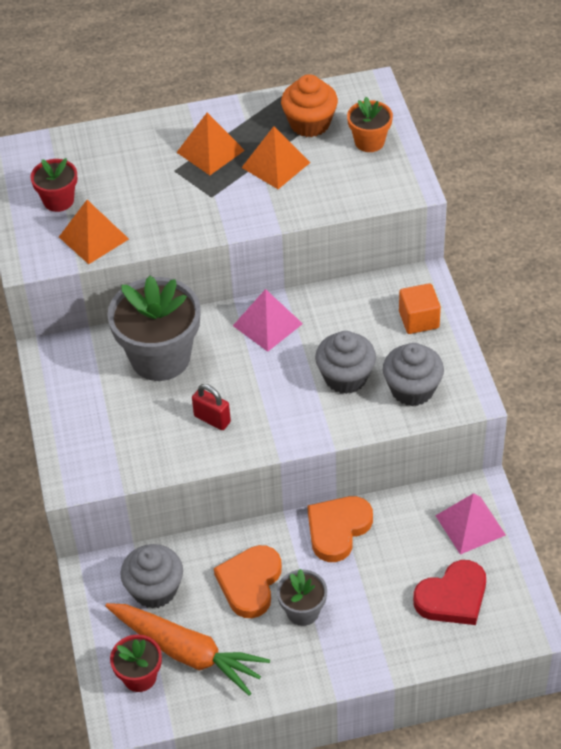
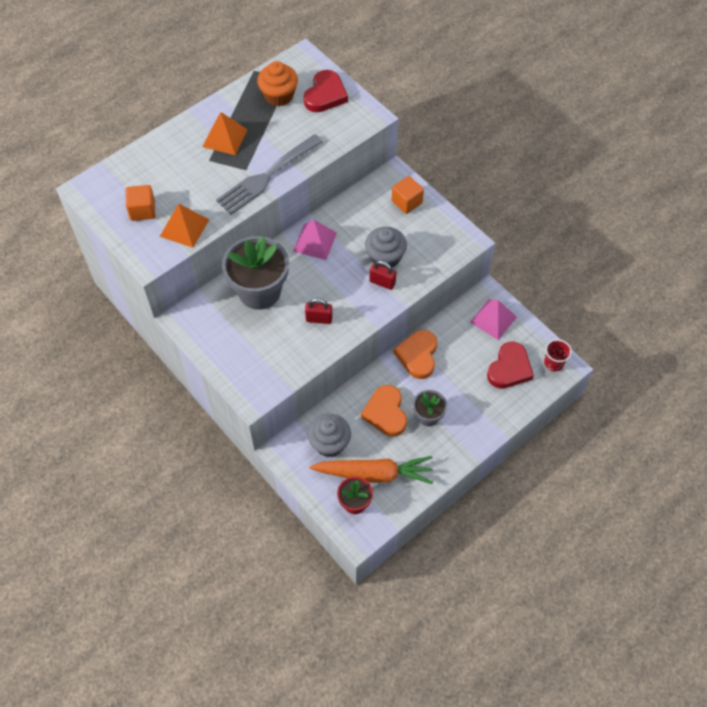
camera: 30 degrees left, 10 degrees up
(58, 200) = (142, 210): red flower pot -> orange cube
(232, 213) = (267, 176): none -> grey fork
(275, 165) = (274, 132): orange pyramid -> none
(322, 406) = (382, 282): none -> red padlock
(369, 142) = (325, 95): orange flower pot -> red heart
(412, 389) = (430, 249): grey cupcake -> none
(520, 616) = (553, 363): none -> red cup

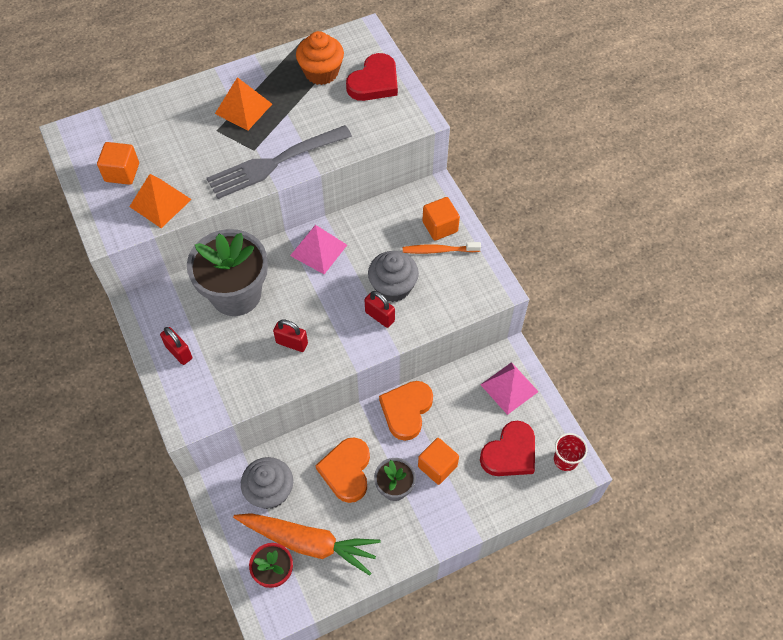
camera: 15 degrees right, 0 degrees up
(229, 347) = (179, 352): none -> red padlock
(412, 221) = (439, 250): none -> orange toothbrush
(456, 392) = (437, 466): none -> orange cube

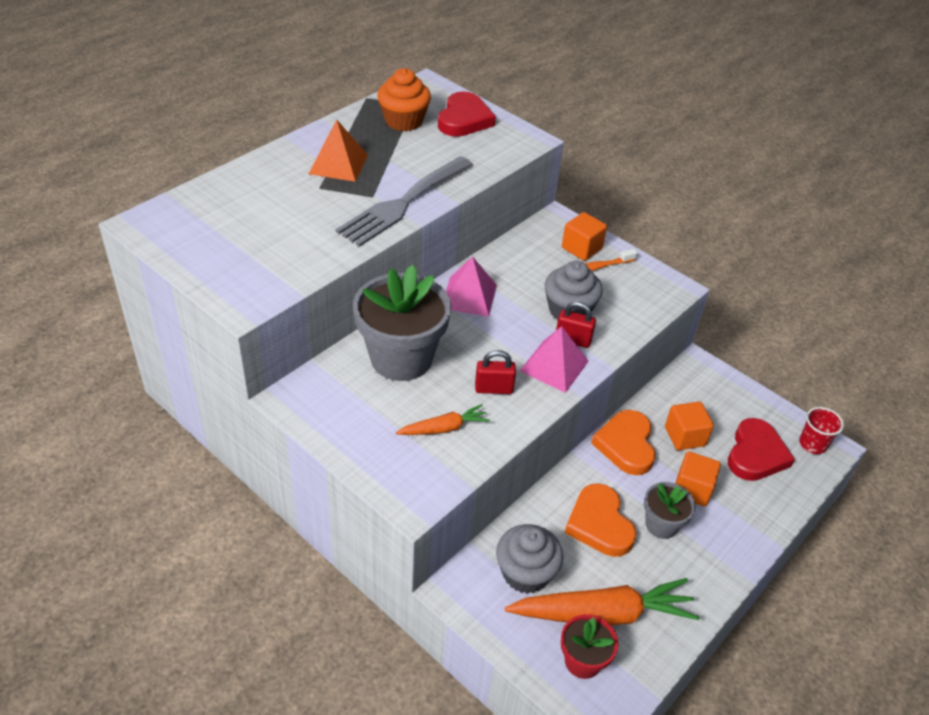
camera: 25 degrees left, 15 degrees down
(122, 172) = (229, 245): orange cube -> orange cube (685, 436)
(160, 203) = (293, 263): orange pyramid -> none
(179, 352) = (367, 432): red padlock -> none
(236, 366) = (444, 428): none -> orange carrot
(509, 388) = (715, 395): pink pyramid -> pink pyramid (554, 366)

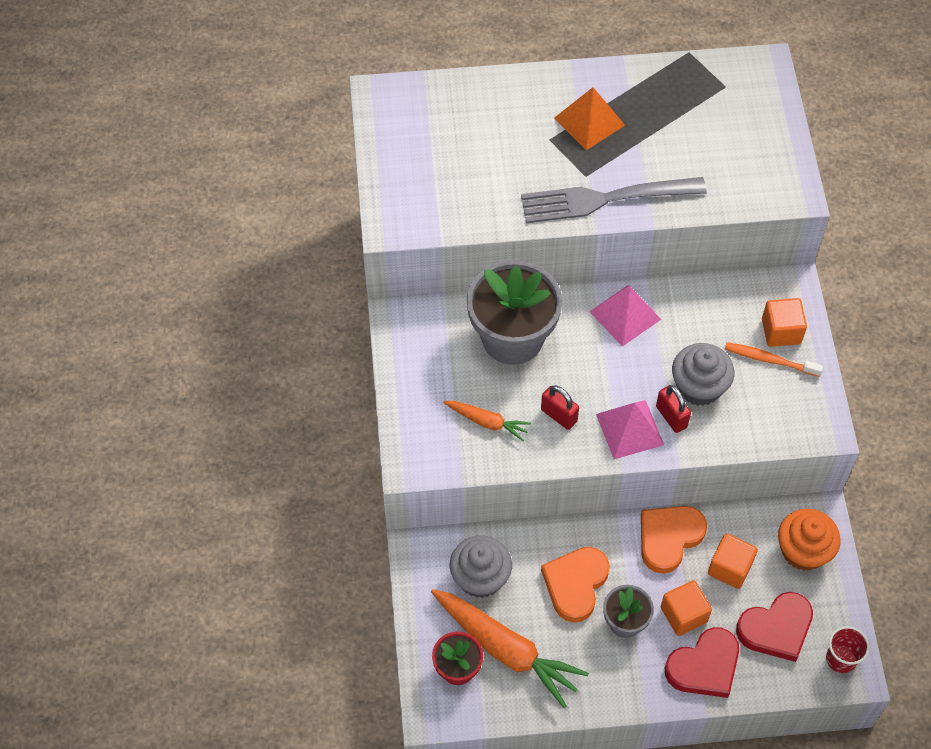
camera: 45 degrees right, 15 degrees up
(403, 121) = (696, 102): orange cupcake -> orange cupcake (803, 551)
(464, 119) = (756, 132): red heart -> red heart (704, 666)

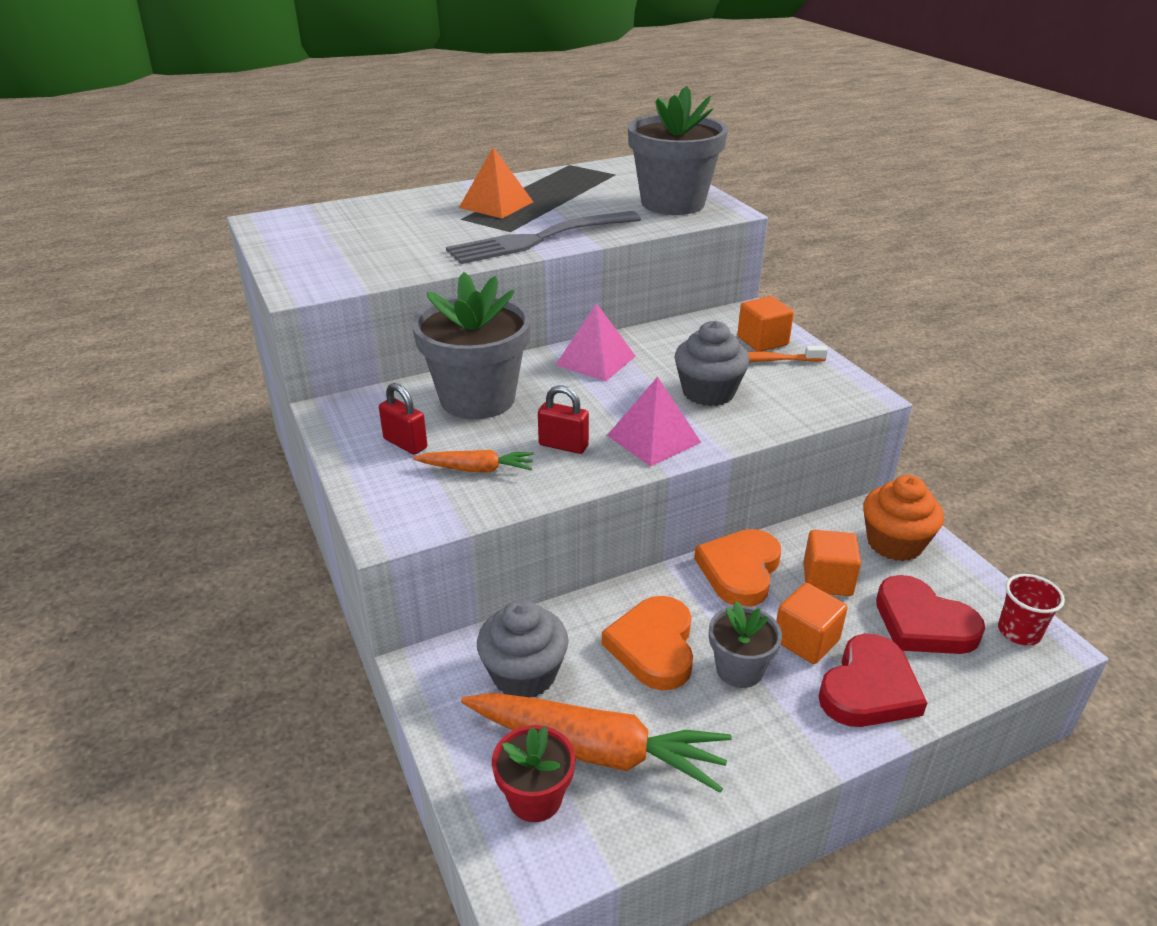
camera: 20 degrees left, 25 degrees down
(671, 417) = (694, 419): red padlock -> red padlock (405, 443)
(753, 165) = (672, 203): none -> grey flower pot
(776, 628) = (923, 623): red heart -> red heart turned 90 degrees clockwise

